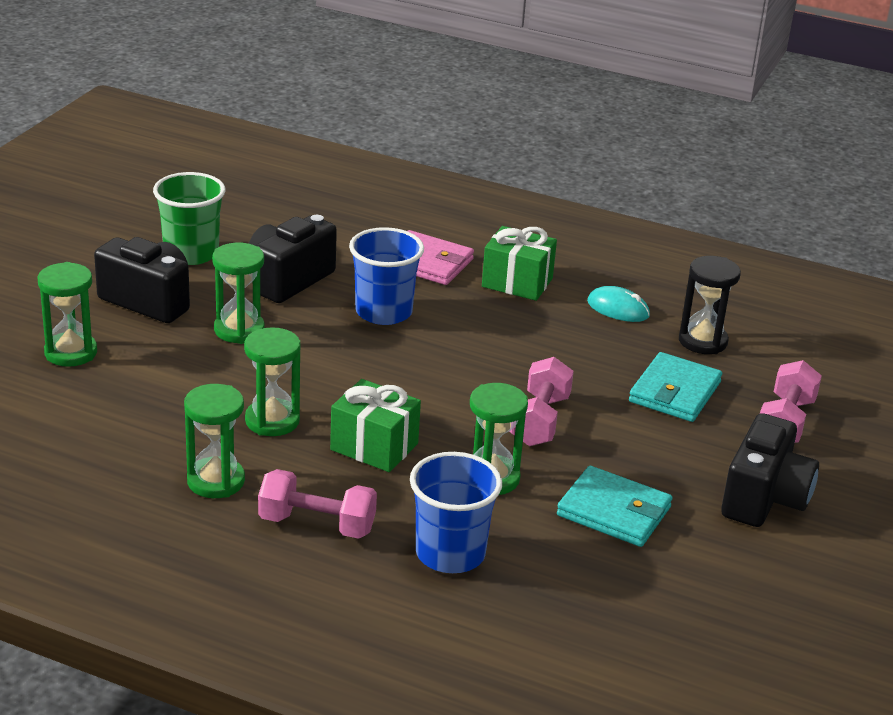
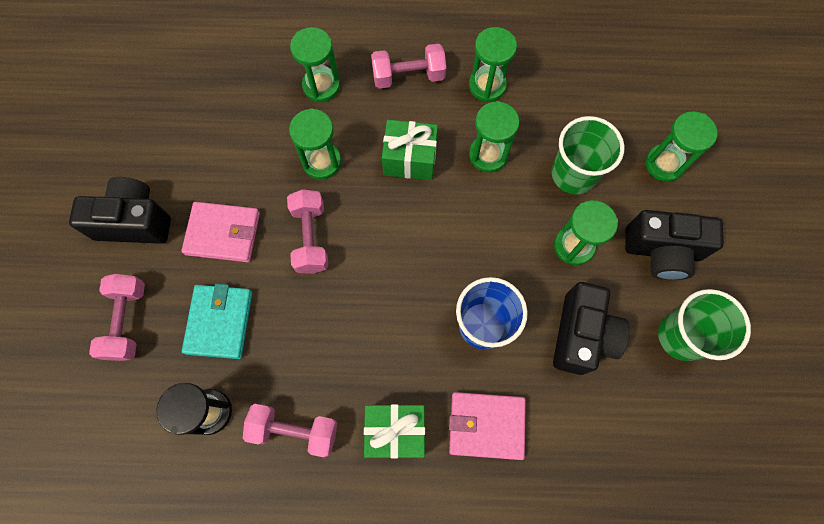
camera: 160 degrees right, 40 degrees up
(184, 376) = (573, 174): none -> green cup
(450, 553) = (321, 86): blue cup -> green hourglass
(614, 511) = (233, 164): turquoise wallet -> none
(618, 309) = (294, 430): turquoise mouse -> pink dumbbell
(648, 455) = (223, 233): none -> pink wallet
(764, 498) = (134, 221): black camera -> black camera turned 90 degrees clockwise

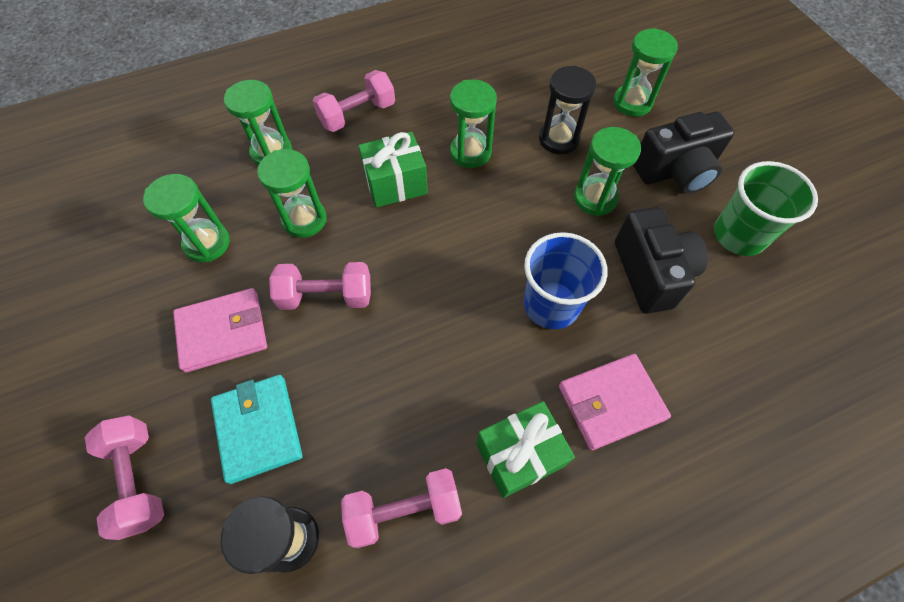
camera: 25 degrees left, 10 degrees down
(134, 221) = (107, 362): black camera -> none
(311, 238) = (326, 296): pink dumbbell -> pink dumbbell turned 60 degrees counterclockwise
(487, 86) = (437, 97): green hourglass -> green hourglass (207, 243)
(573, 174) = (558, 139): green cup -> black hourglass

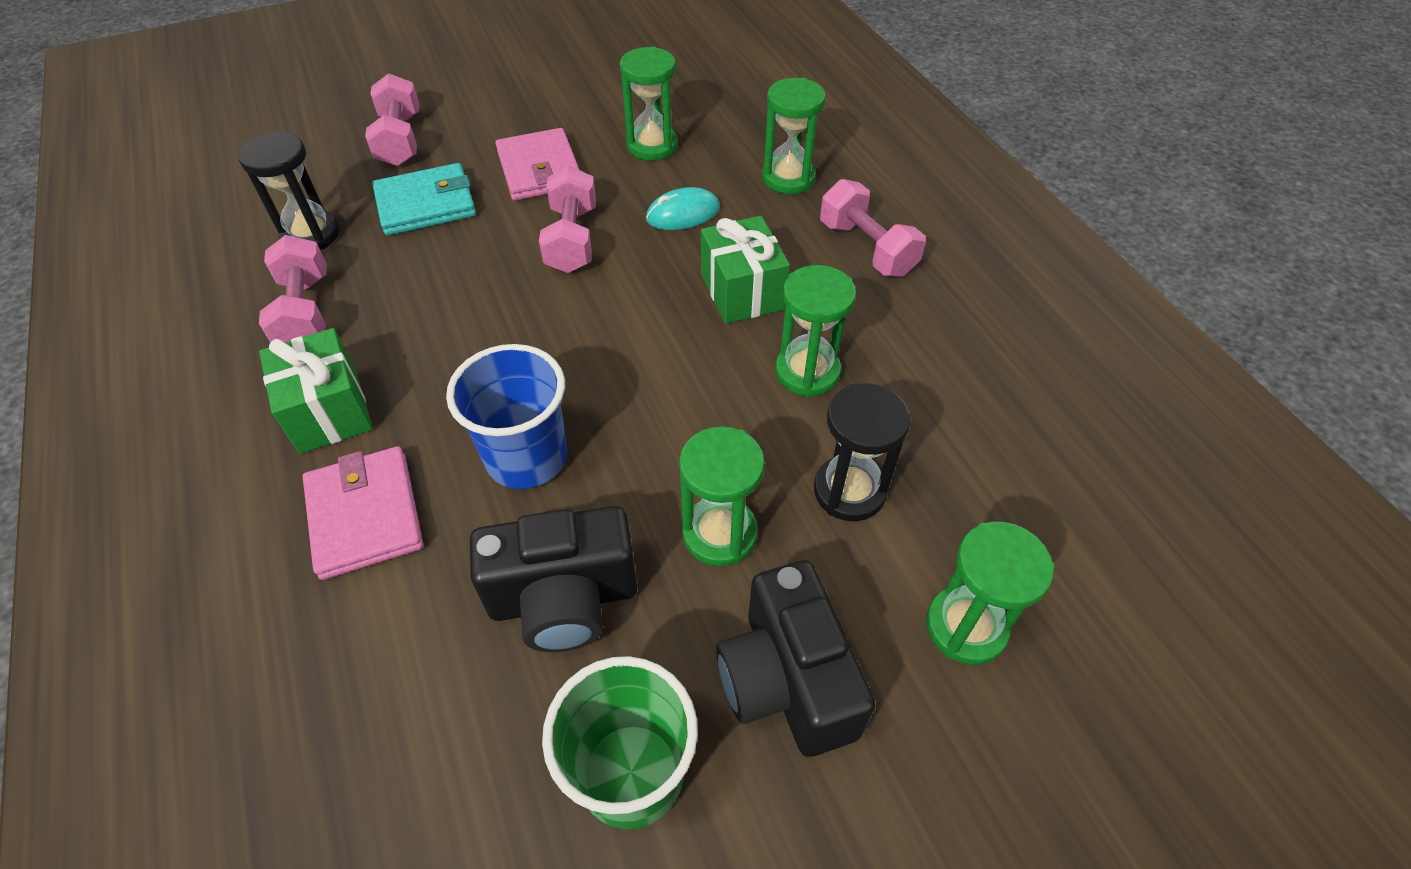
camera: 90 degrees right, 10 degrees down
(138, 479) = (400, 140): pink dumbbell -> pink dumbbell turned 75 degrees counterclockwise
(304, 219) = (683, 214): green hourglass -> turquoise mouse

